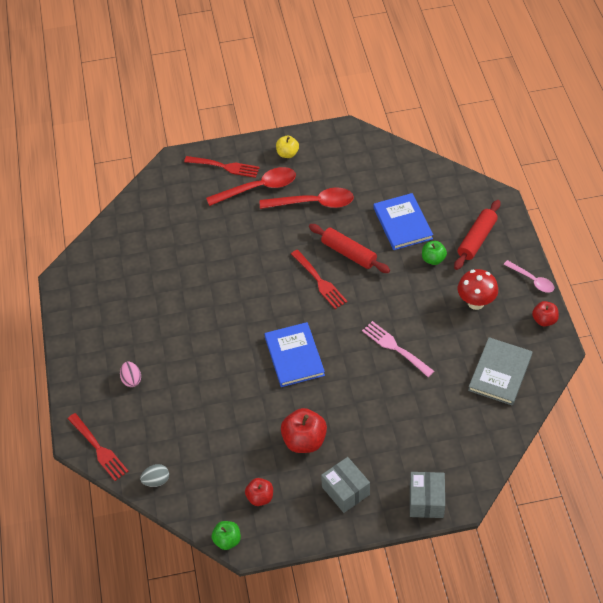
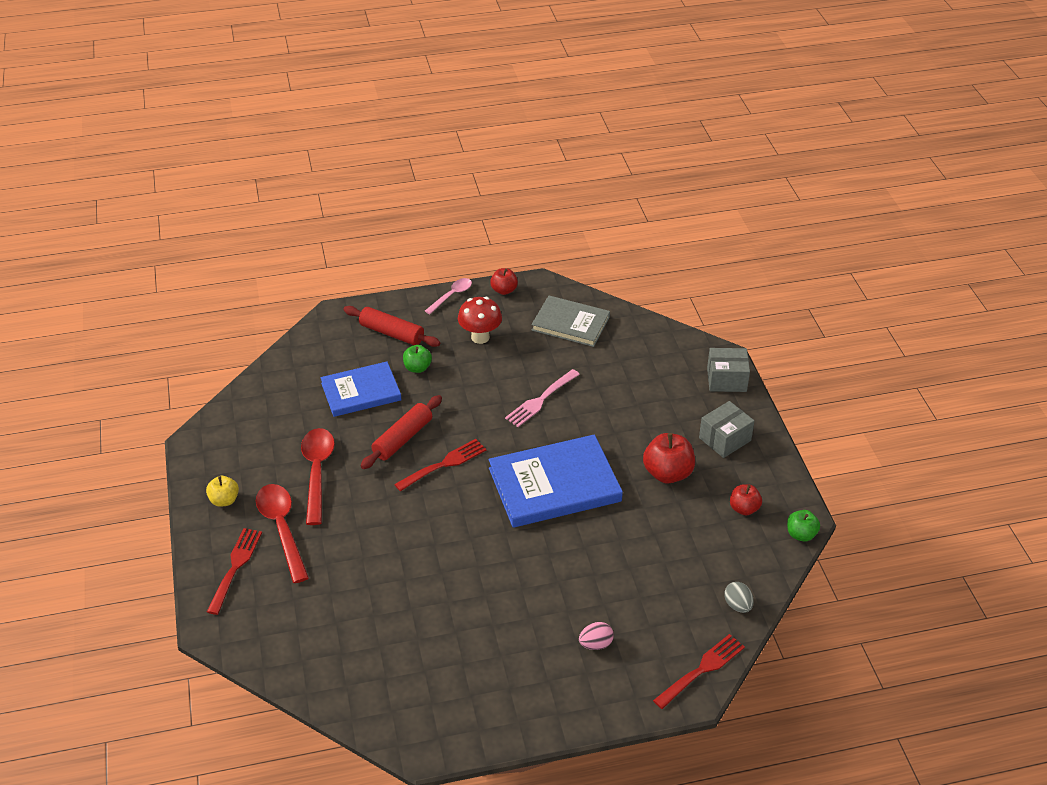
camera: 95 degrees left, 10 degrees down
(294, 356) = (554, 484): blue book -> blue book, size x1.53

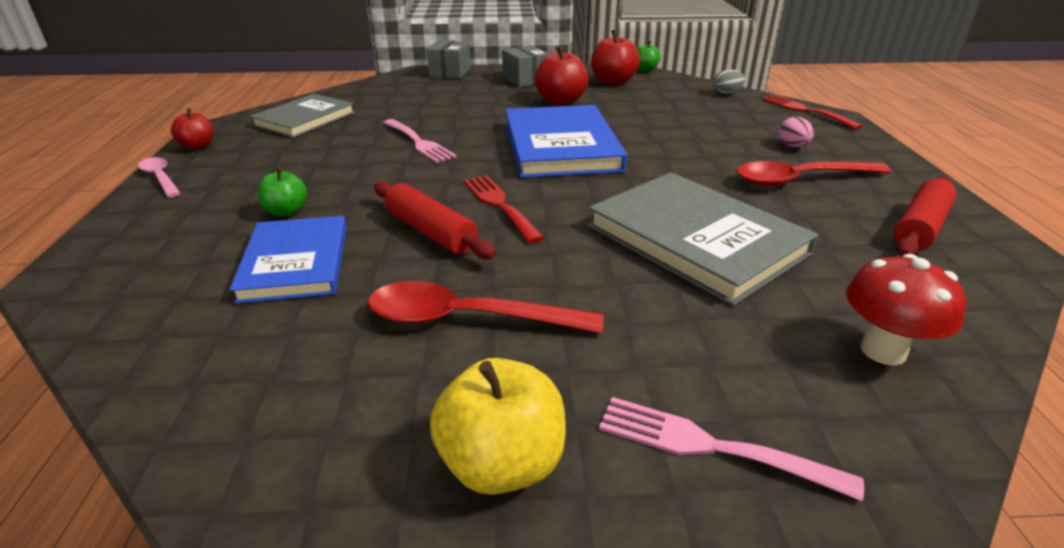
camera: 80 degrees left, 10 degrees down
(224, 500) = (501, 463): yellow apple -> yellow apple, size x1.65
(235, 567) = (711, 446): red fork -> pink fork
(282, 529) = (604, 369): red spoon -> red spoon (800, 180)
(392, 333) = (183, 227): red rolling pin -> red rolling pin (919, 228)
(412, 568) = (696, 240): none -> grey book
(480, 337) = (270, 166): red mushroom -> red mushroom (883, 351)
(744, 508) = (613, 82): red apple -> red apple, size x1.65

